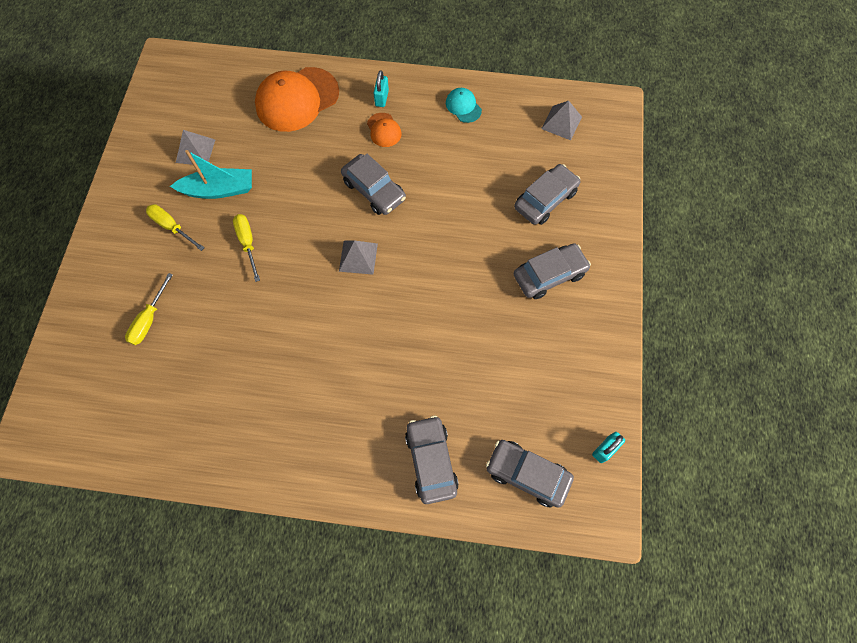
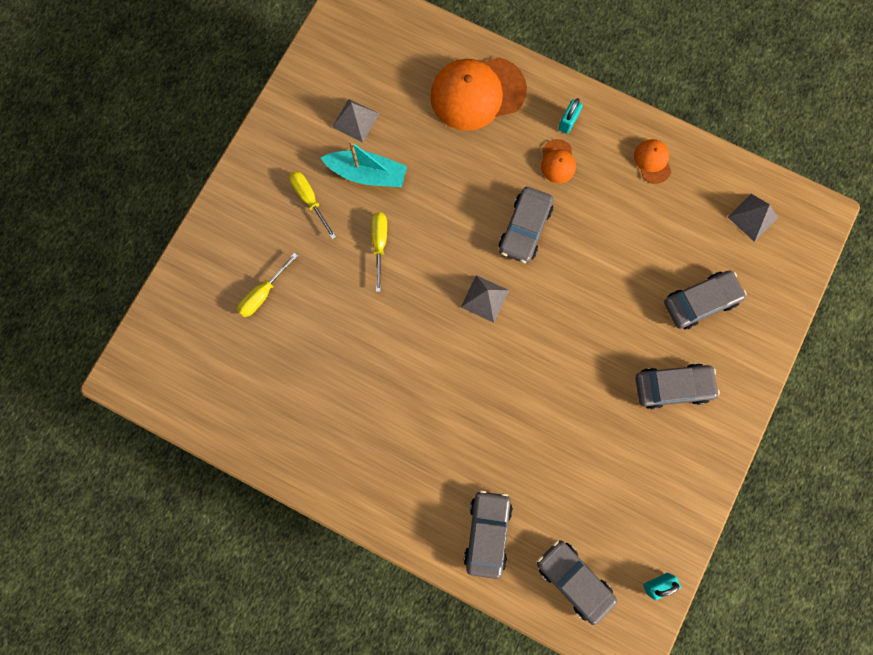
camera: 20 degrees right, 10 degrees up
(374, 190) = (525, 229): grey car -> grey car turned 45 degrees clockwise
(463, 106) = (652, 161): turquoise cap -> orange cap

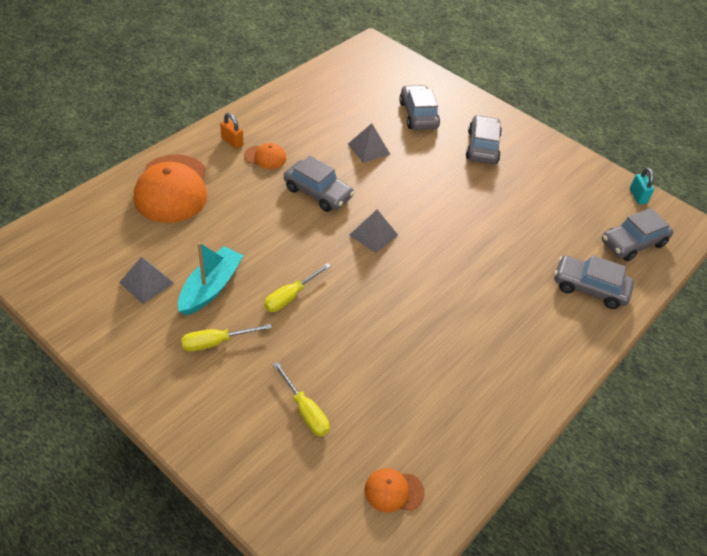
camera: 80 degrees left, 30 degrees down
(379, 244) = (290, 296): yellow screwdriver -> yellow screwdriver turned 60 degrees counterclockwise
(568, 122) = (232, 142): turquoise padlock -> orange padlock
(652, 161) = (292, 107): orange cap -> orange cap (393, 491)
(752, 217) = (360, 73): grey pyramid -> grey pyramid (368, 149)

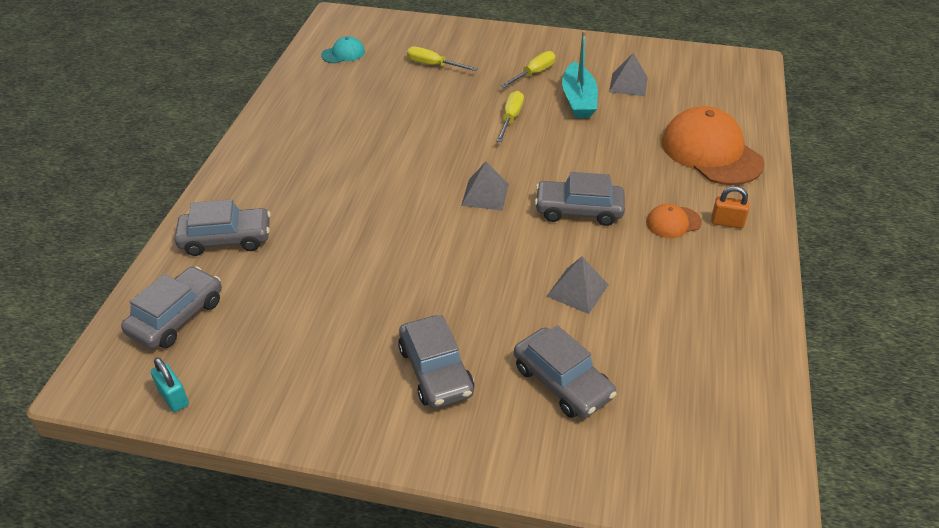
camera: 155 degrees right, 5 degrees down
(393, 491) = (343, 53): orange cap -> turquoise cap

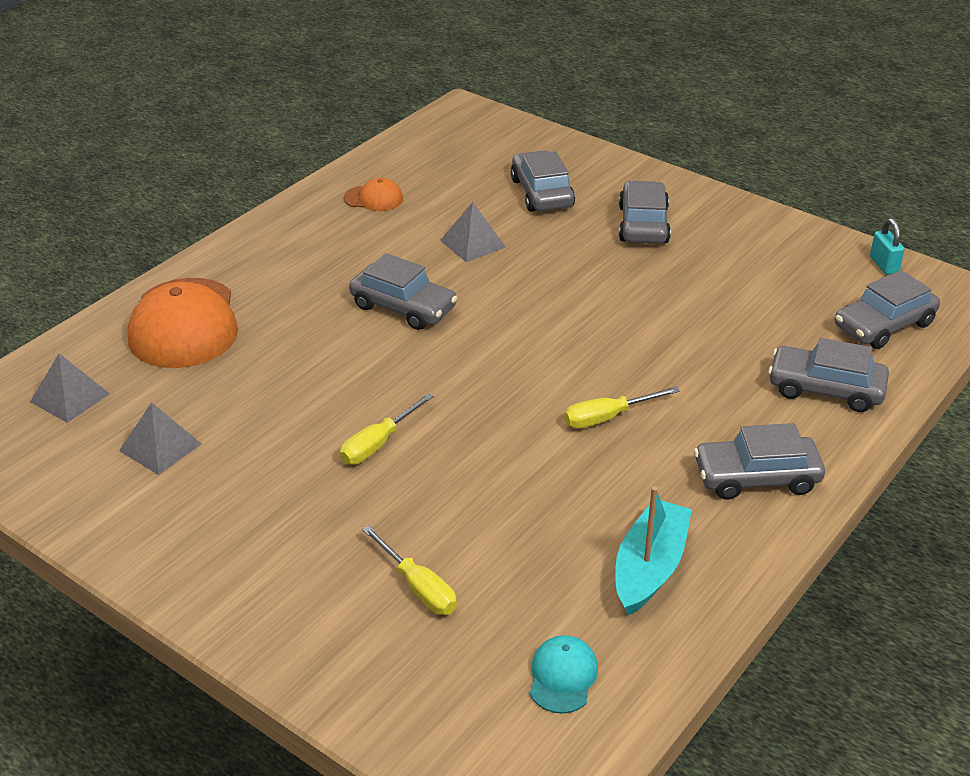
camera: 155 degrees left, 5 degrees down
(267, 163) = (756, 477): none -> grey car
(343, 53) = (562, 676): turquoise cap -> turquoise cap turned 105 degrees clockwise
(485, 194) = (493, 352): grey pyramid -> grey pyramid (70, 397)
(533, 74) = (274, 513): yellow screwdriver -> yellow screwdriver (607, 418)
(578, 100) = (257, 444): turquoise boat -> turquoise boat (649, 568)
(673, 222) = (319, 269): orange cap -> orange cap (373, 198)
(727, 222) = (266, 255): orange padlock -> none

